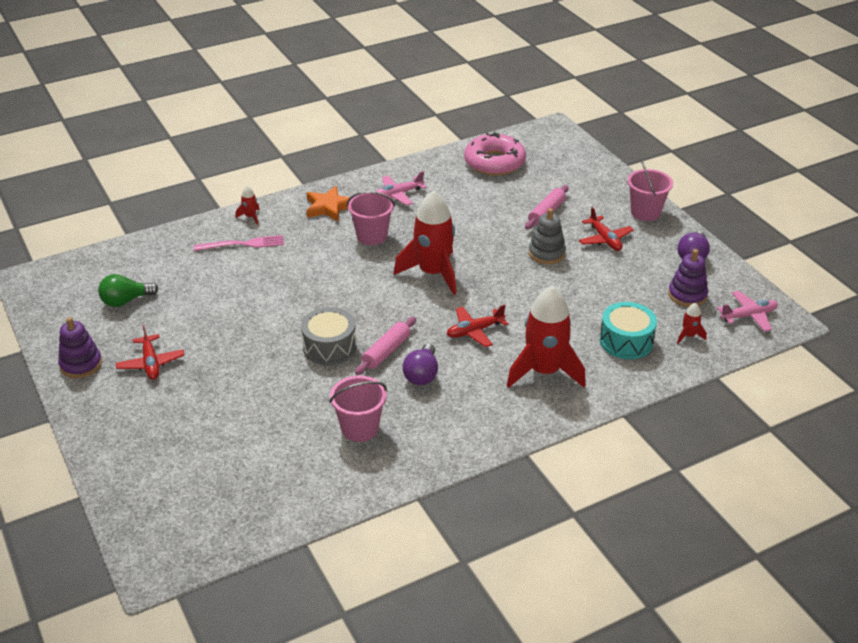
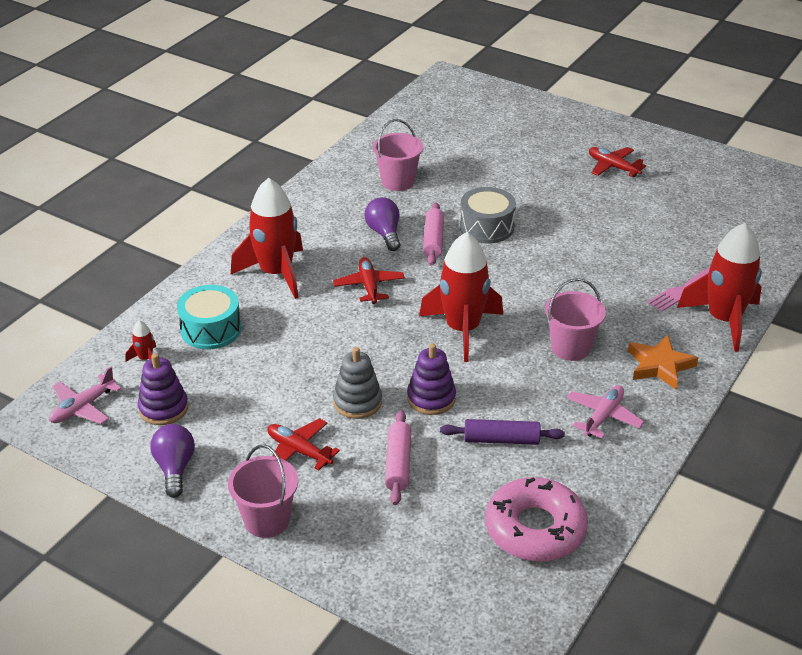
camera: 150 degrees right, 0 degrees up
(81, 364) = (663, 149): purple stacking toy -> purple stacking toy (431, 398)
(125, 301) = (707, 200): green light bulb -> none
(250, 217) = (723, 320): red rocket -> red rocket, size x2.45
(472, 204) = (501, 440): none -> purple rolling pin
(474, 331) = (369, 286): red plane -> red plane turned 45 degrees counterclockwise

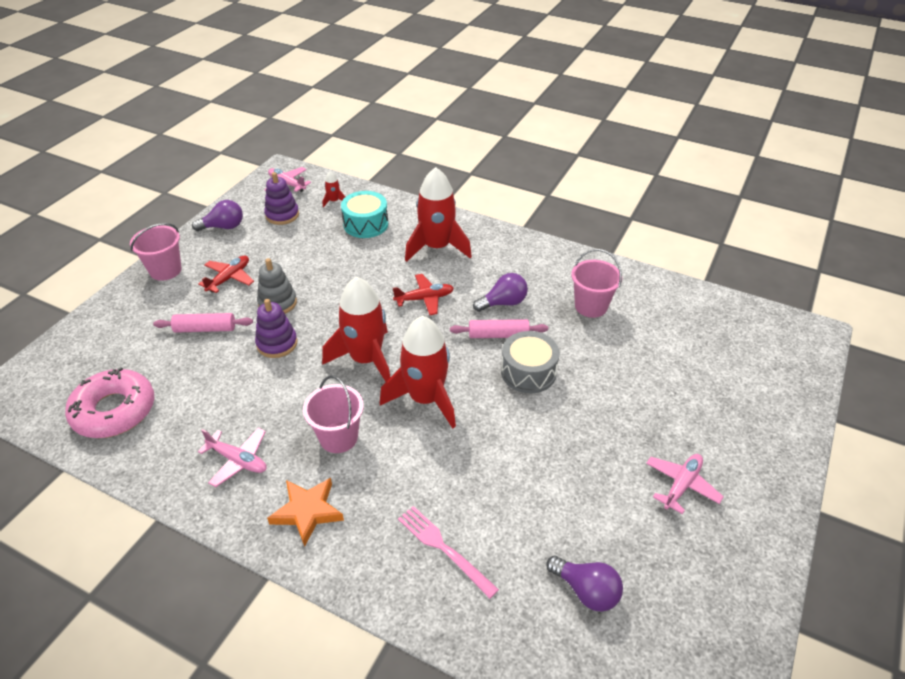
camera: 85 degrees right, 5 degrees up
(501, 440) = (220, 388): purple rolling pin -> none
(613, 167) = (681, 485): red plane -> pink plane
(712, 222) = (586, 591): none -> purple light bulb
(723, 320) = (384, 583): red rocket -> red rocket (425, 399)

